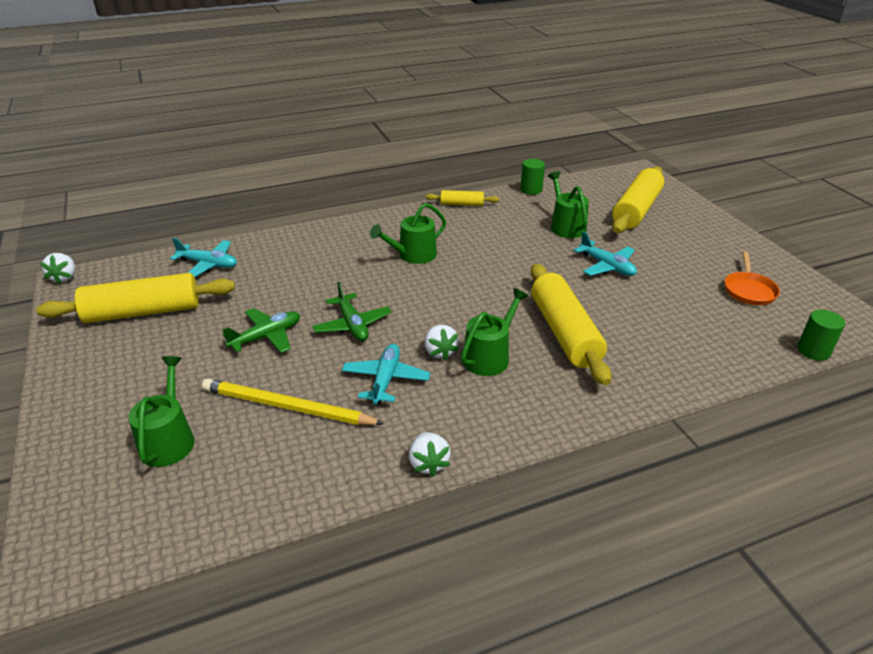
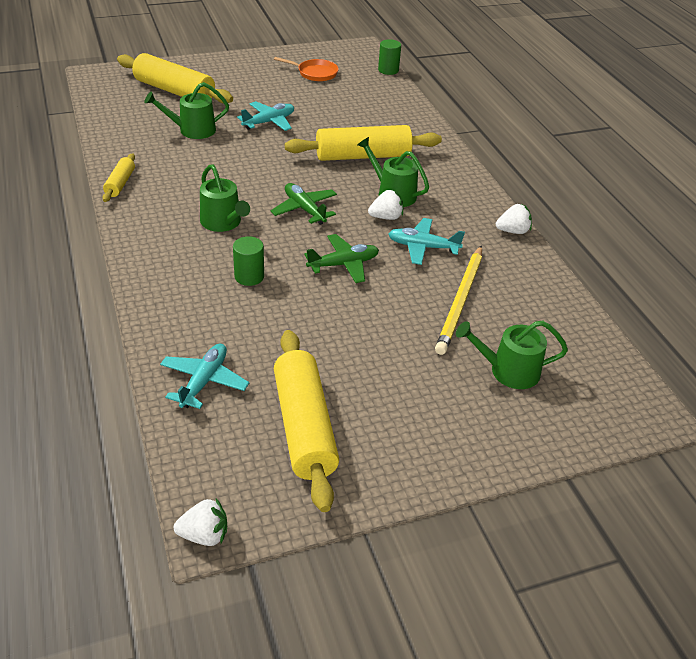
camera: 90 degrees left, 5 degrees up
(266, 337) = (359, 320): green plane -> green plane (304, 209)
(531, 190) = (105, 138): green cylinder -> green cylinder (249, 276)

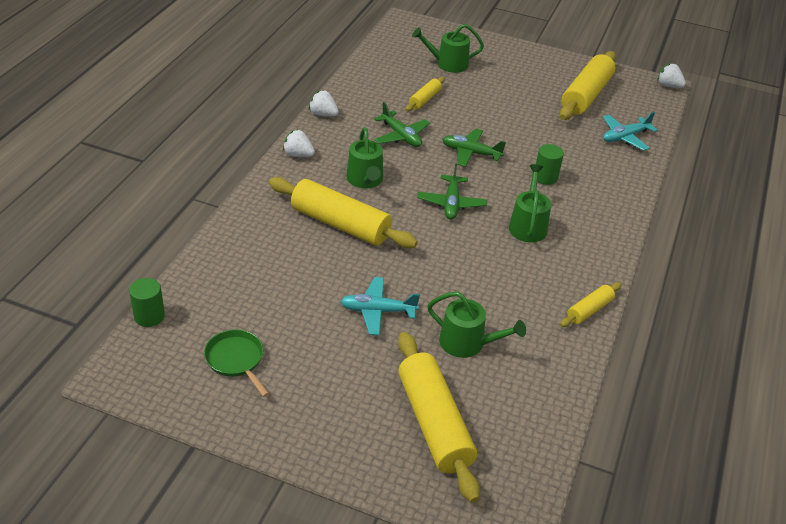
camera: 140 degrees left, 0 degrees up
(315, 73) = (236, 360): orange pan -> green pan
(386, 217) = (397, 166): white strawberry -> white strawberry (298, 155)
(423, 247) = (401, 136): turquoise plane -> green plane
(460, 301) = (425, 99): yellow pencil -> yellow rolling pin
(508, 371) = (448, 64): green watering can -> green watering can turned 135 degrees clockwise

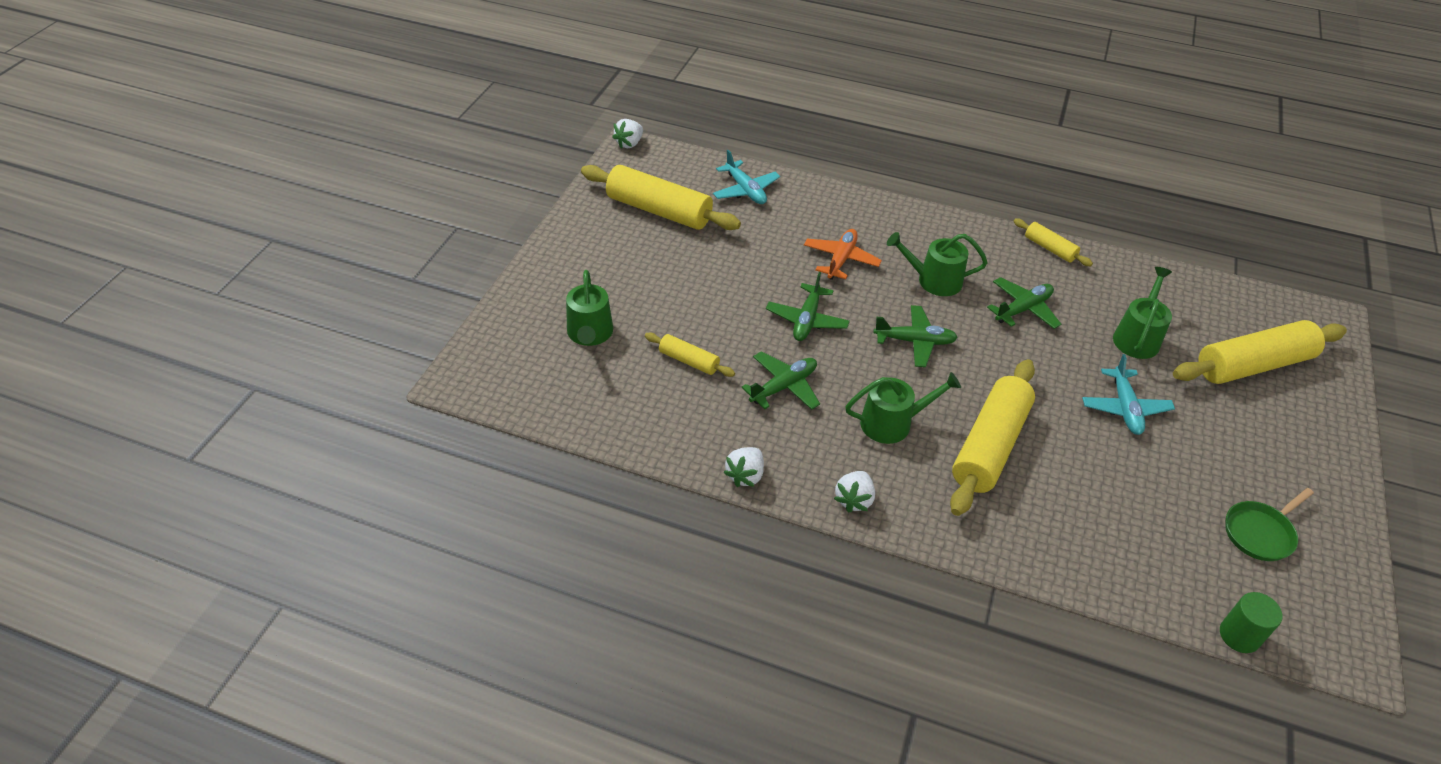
camera: 90 degrees left, 5 degrees up
(497, 273) = (1023, 309): none -> green plane
(545, 177) = (841, 260): green cylinder -> orange plane

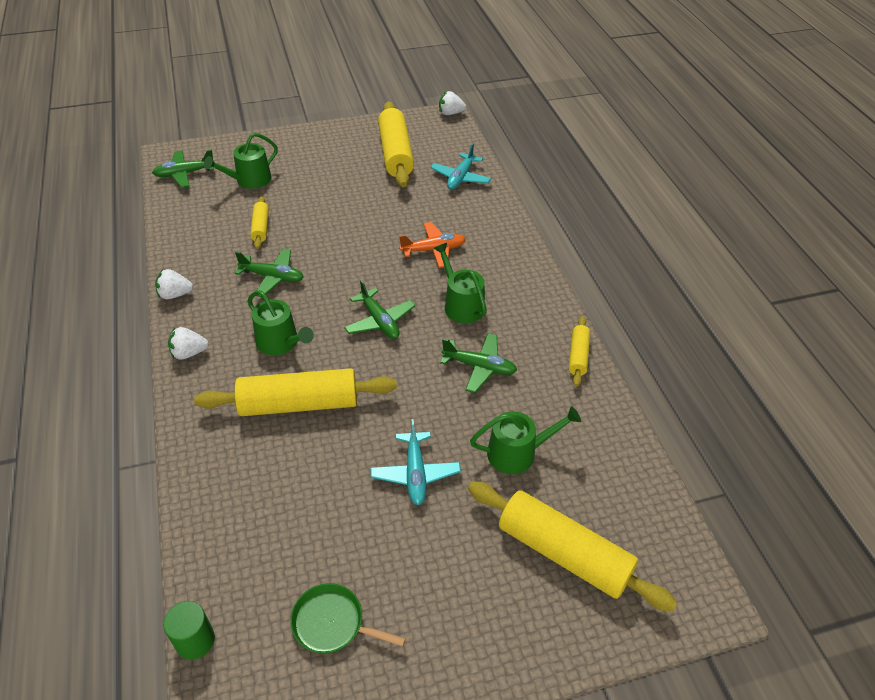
camera: 55 degrees right, 0 degrees up
(807, 320) = (351, 260): green plane -> green plane (184, 174)
(1124, 408) = (415, 473): turquoise plane -> turquoise plane turned 60 degrees counterclockwise

